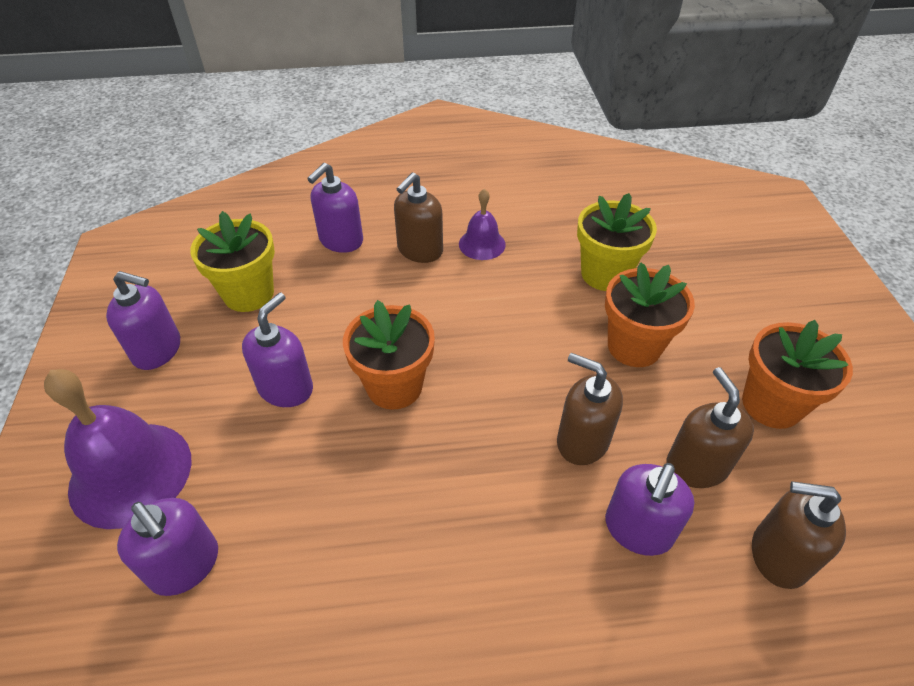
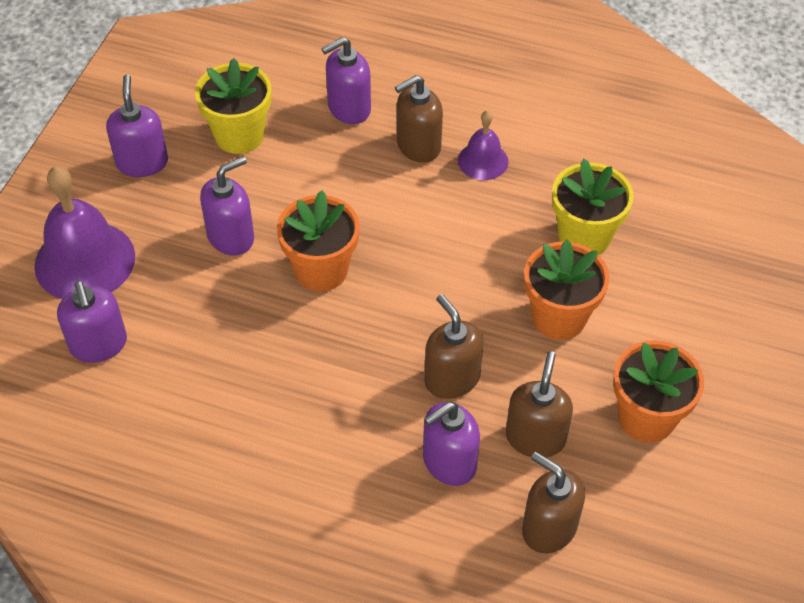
camera: 25 degrees right, 5 degrees up
(157, 350) = (142, 162): purple soap dispenser -> purple soap dispenser turned 135 degrees counterclockwise

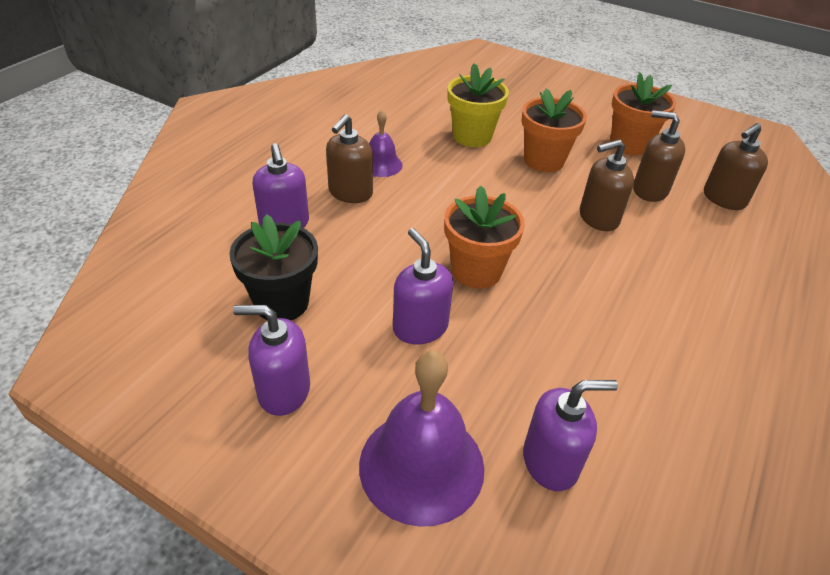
camera: 80 degrees left, 10 degrees down
(239, 135) = (282, 302): yellow flower pot -> black flower pot
(418, 146) = (350, 193): brown soap dispenser -> brown soap dispenser turned 45 degrees clockwise
(449, 462) = (676, 233): purple soap dispenser -> none

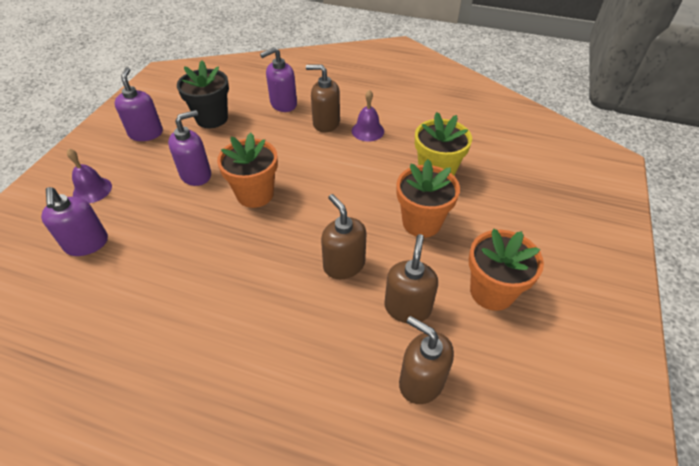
camera: 80 degrees right, 5 degrees up
(421, 465) = (92, 190): purple bell -> purple bell, size x0.54

